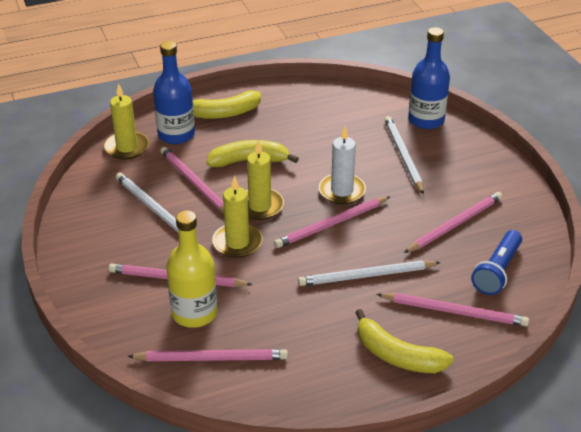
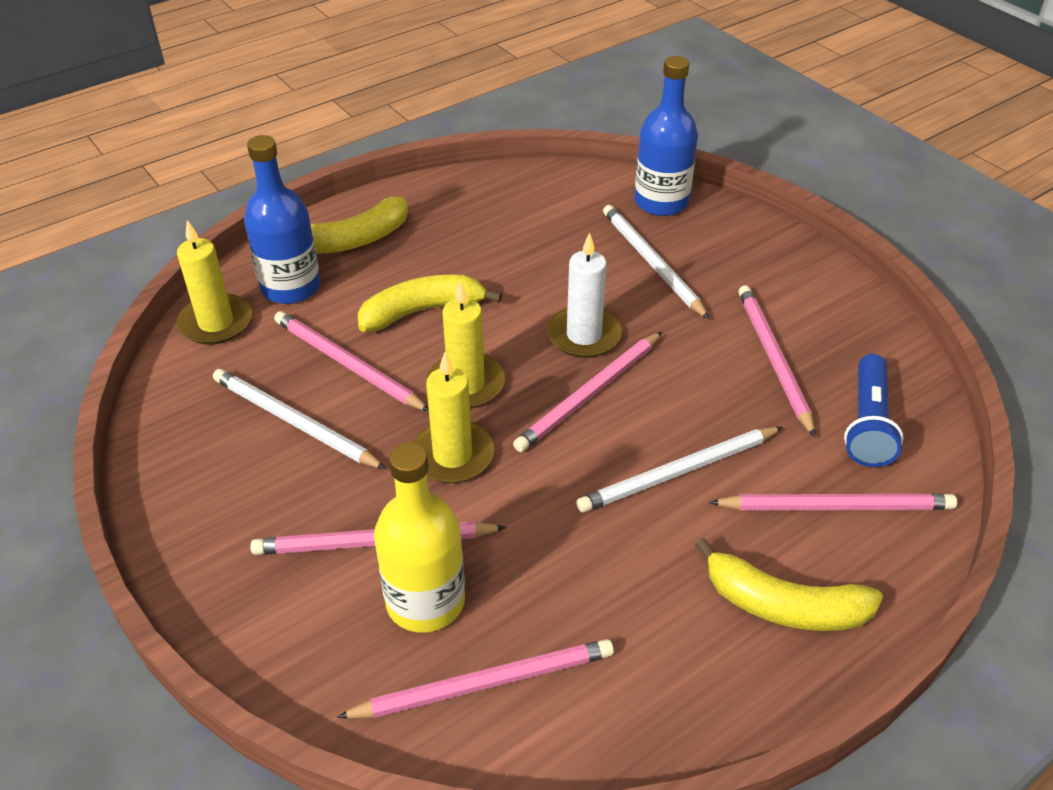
camera: 15 degrees left, 5 degrees up
(455, 224) = (773, 359): pink pencil -> pink pencil turned 45 degrees counterclockwise

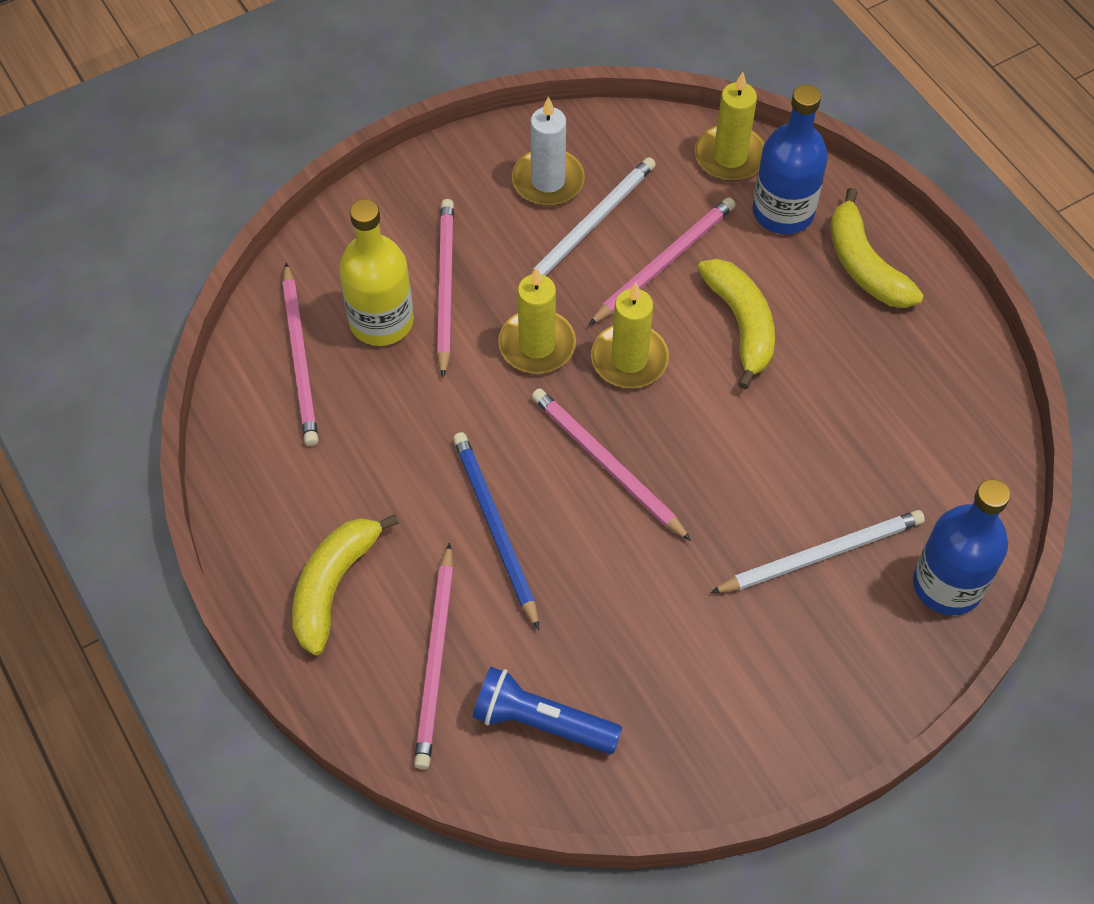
camera: 95 degrees right, 15 degrees up
(584, 335) = (696, 469): white candle -> white candle (548, 181)
(678, 472) = (495, 528): white pencil -> blue pencil
(773, 359) = (648, 651): pink pencil -> none

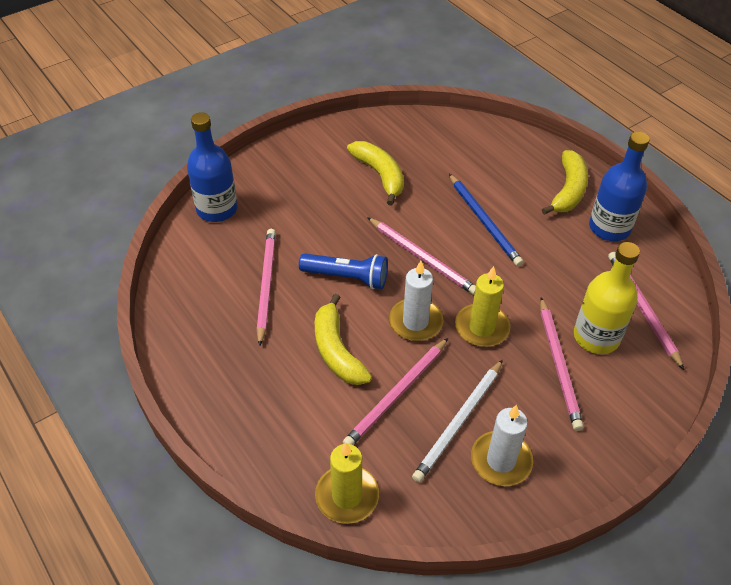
camera: 175 degrees right, 10 degrees down
(436, 660) = (501, 163): pink pencil -> pink pencil (266, 285)
(541, 722) = (439, 143): blue flashlight -> blue flashlight (347, 277)
(629, 359) = (415, 322): yellow candle -> white candle
(783, 212) = (302, 444): blue bottle -> blue bottle (609, 228)
(821, 554) = (289, 219): white pencil -> none
(864, 265) = (240, 402): yellow banana -> yellow banana (380, 175)

